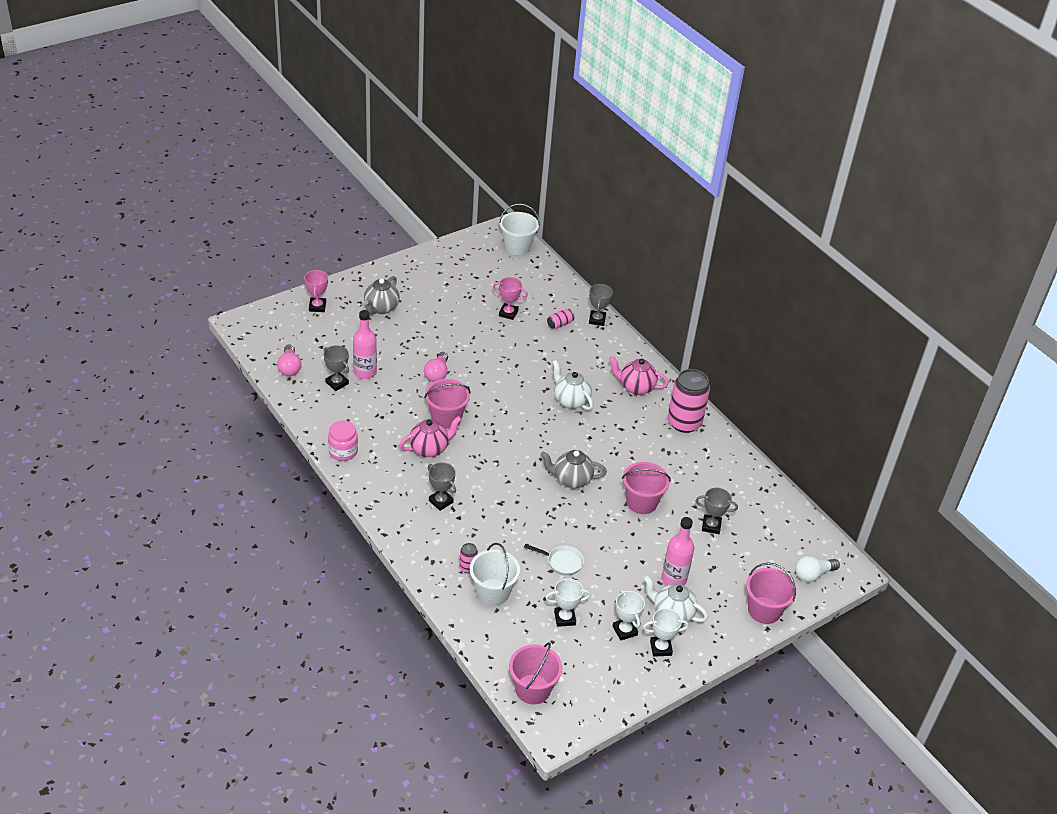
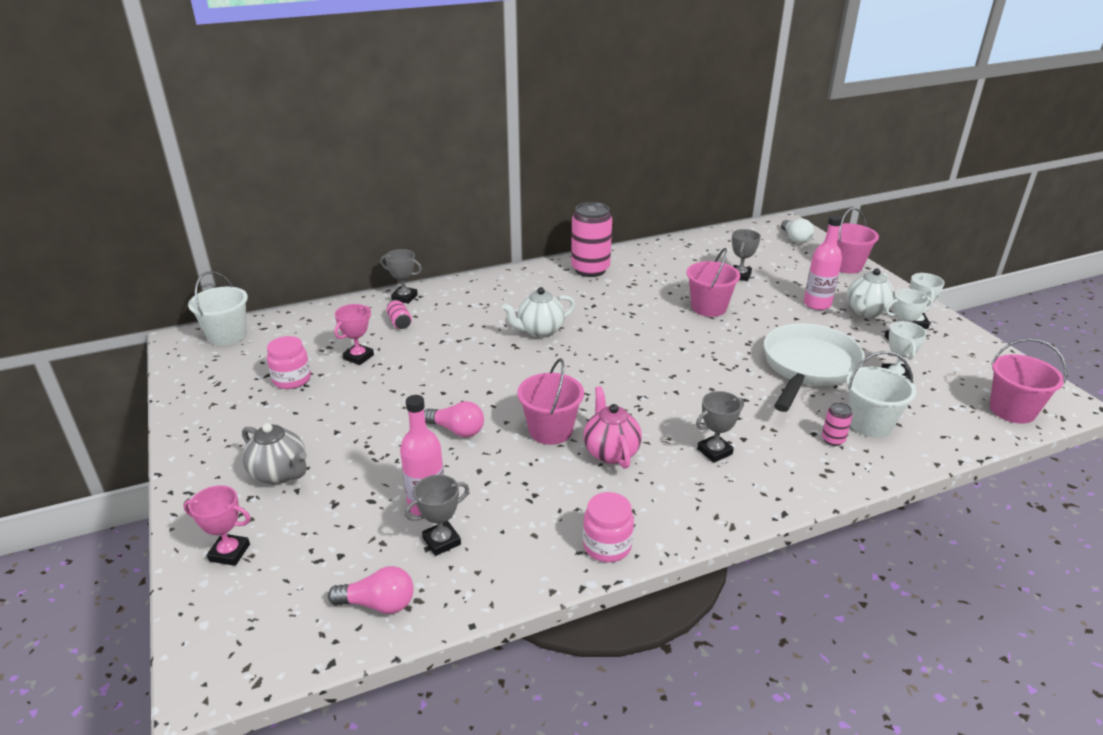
camera: 75 degrees left, 10 degrees down
(474, 289) = (292, 379): none -> pink jar
(562, 562) = (807, 368): white pan -> white pan, size x2.29
(571, 480) = (674, 346): grey teapot -> none
(636, 387) = (529, 288): pink teapot -> none

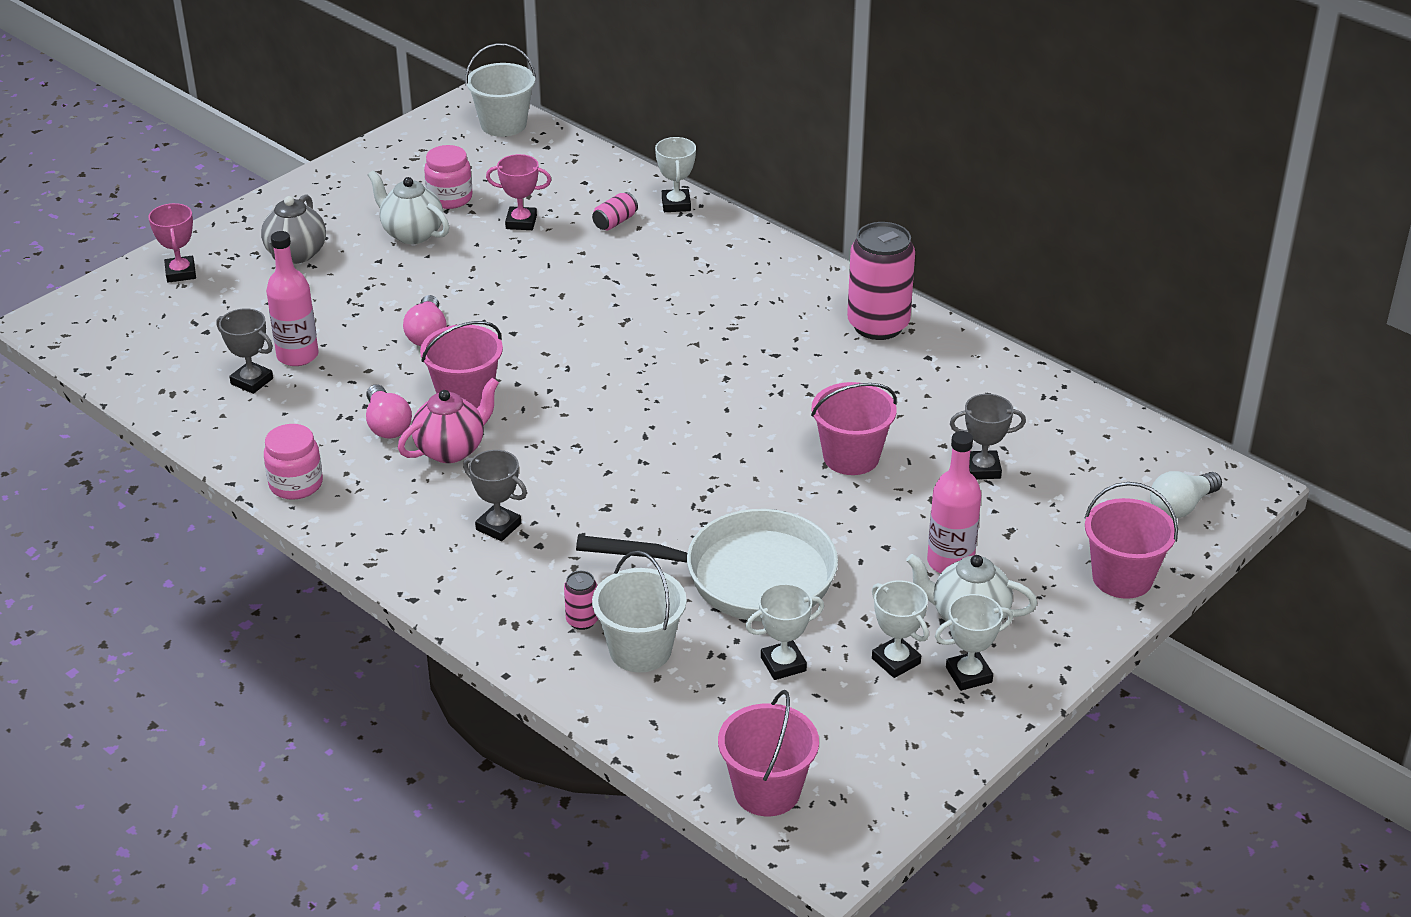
camera: 65 degrees right, 5 degrees up
(378, 604) = (158, 373): pink light bulb -> pink light bulb (387, 425)
(404, 297) = (676, 204): grey trophy -> white trophy
(539, 331) = (673, 329): white teapot -> white teapot (412, 233)

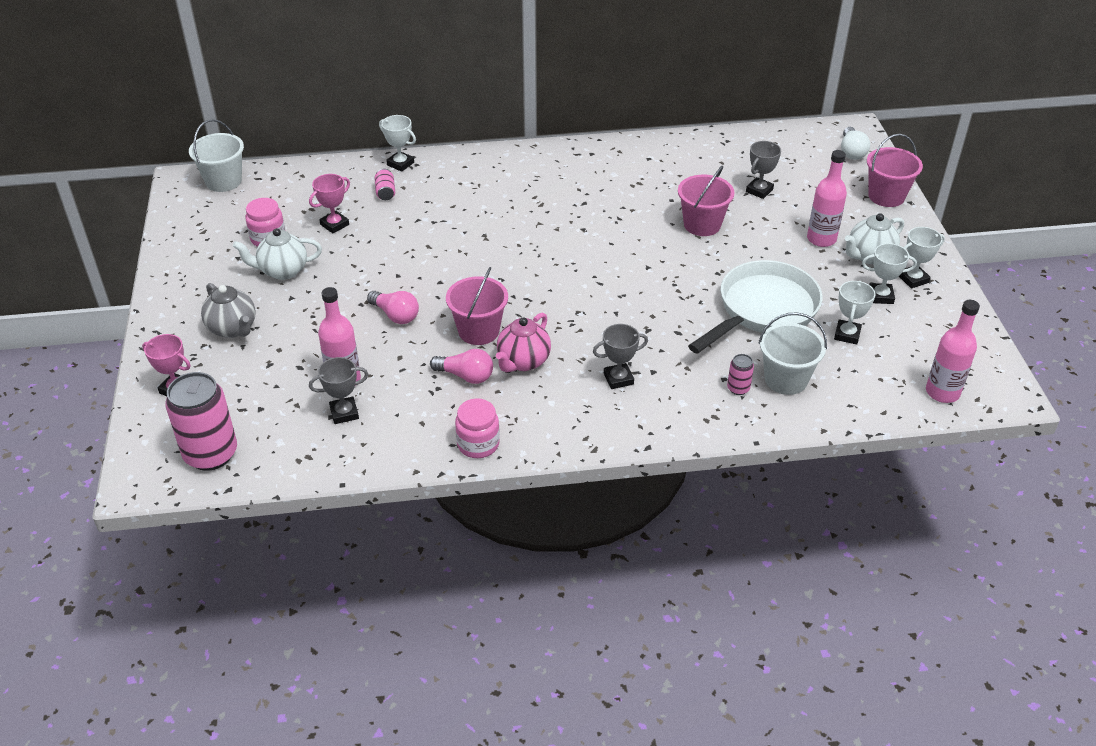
camera: 50 degrees left, 5 degrees up
(451, 449) = (523, 361): pink teapot -> pink teapot turned 150 degrees counterclockwise
(767, 791) = (942, 392): pink bucket -> pink bottle
(878, 325) = (602, 158): pink can -> pink can (211, 454)
(969, 675) = (913, 279): white trophy -> white trophy turned 45 degrees clockwise

